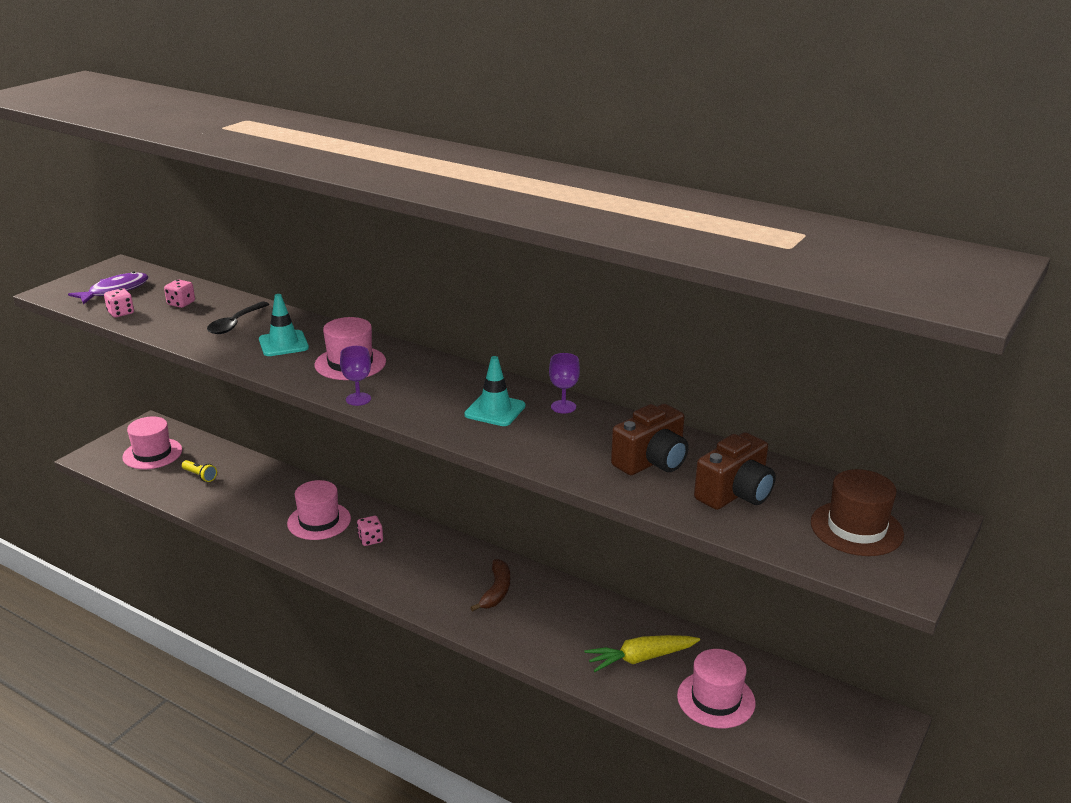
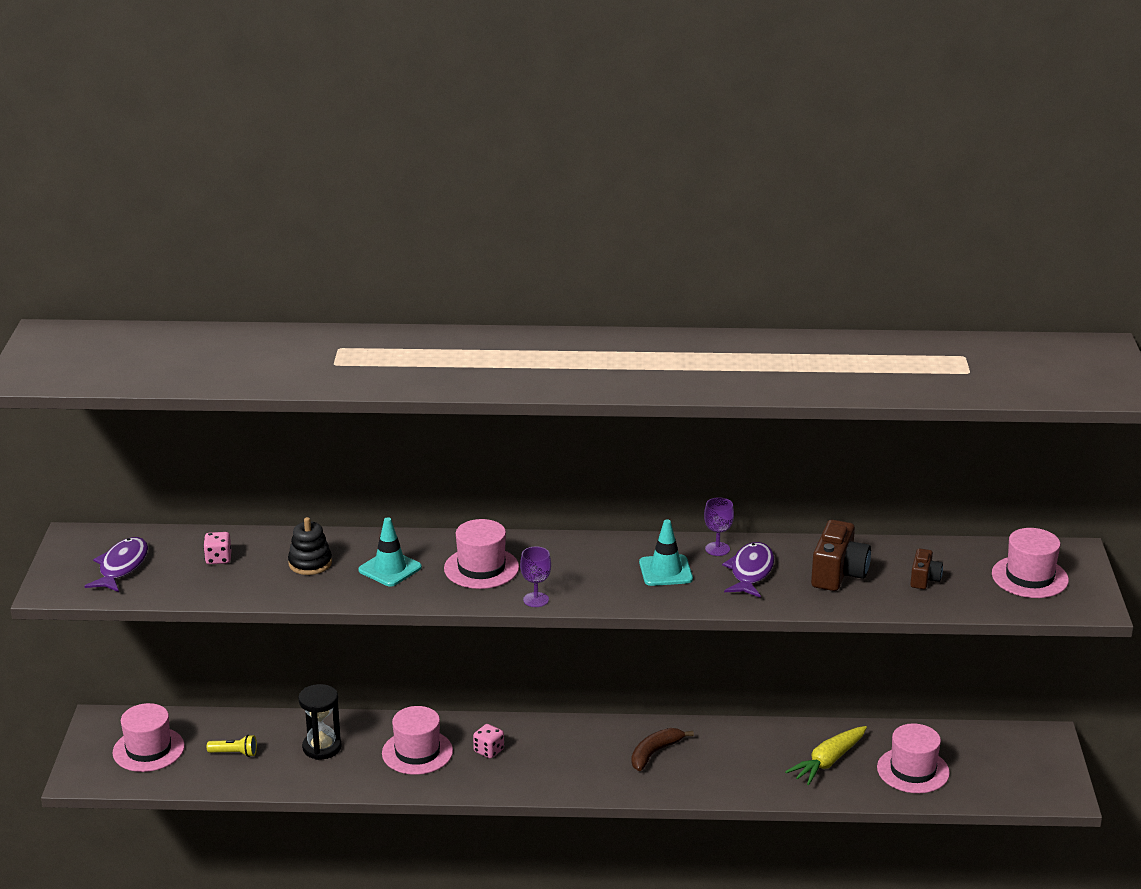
camera: 30 degrees left, 0 degrees up
(121, 313) = (170, 589): pink dice -> none
(235, 324) = (310, 563): black spoon -> black stacking toy
(259, 493) = (322, 747): none -> black hourglass
(496, 591) = (654, 753): brown banana -> brown banana turned 120 degrees counterclockwise
(570, 434) = (750, 572): none -> purple fish
(735, 494) = (924, 579): brown camera -> brown camera, size x0.57
(856, 528) = (1029, 577): brown hat -> pink hat

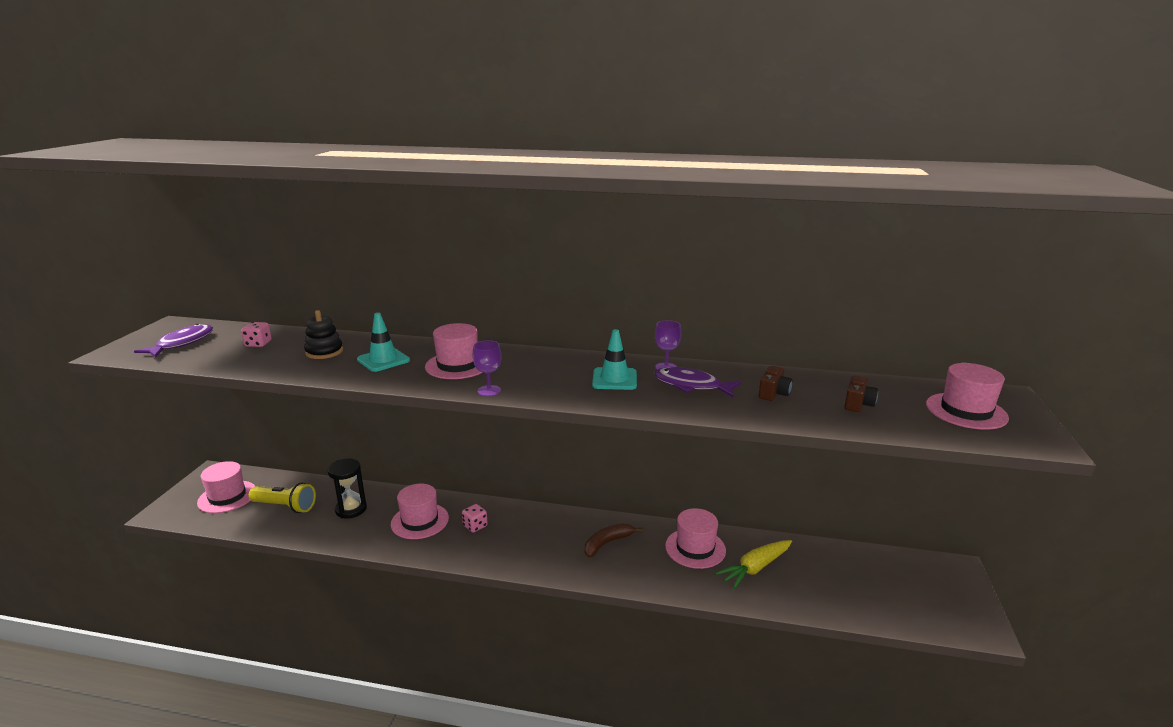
camera: 10 degrees right, 5 degrees down
(234, 753) = (285, 506): yellow flashlight -> yellow flashlight, size x1.73
(750, 572) = (691, 386): purple fish -> purple fish turned 90 degrees counterclockwise
(838, 574) = (773, 394): brown camera -> brown camera, size x0.57
(913, 770) = (832, 585): pink hat -> pink hat (695, 548)

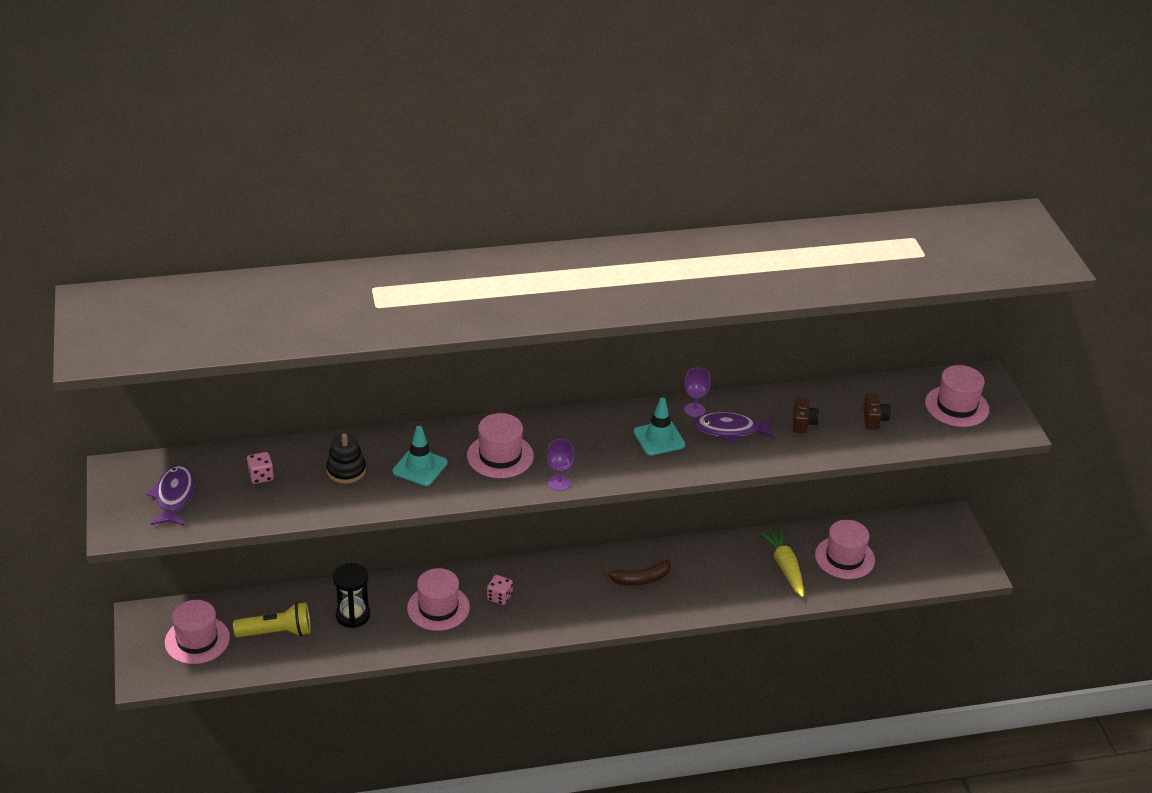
camera: 25 degrees left, 15 degrees up
(607, 543) = (640, 579): brown banana -> brown banana turned 135 degrees counterclockwise
(695, 548) = (723, 561): pink hat -> pink hat (844, 558)
(755, 568) = (784, 567): yellow carrot -> yellow carrot turned 135 degrees clockwise

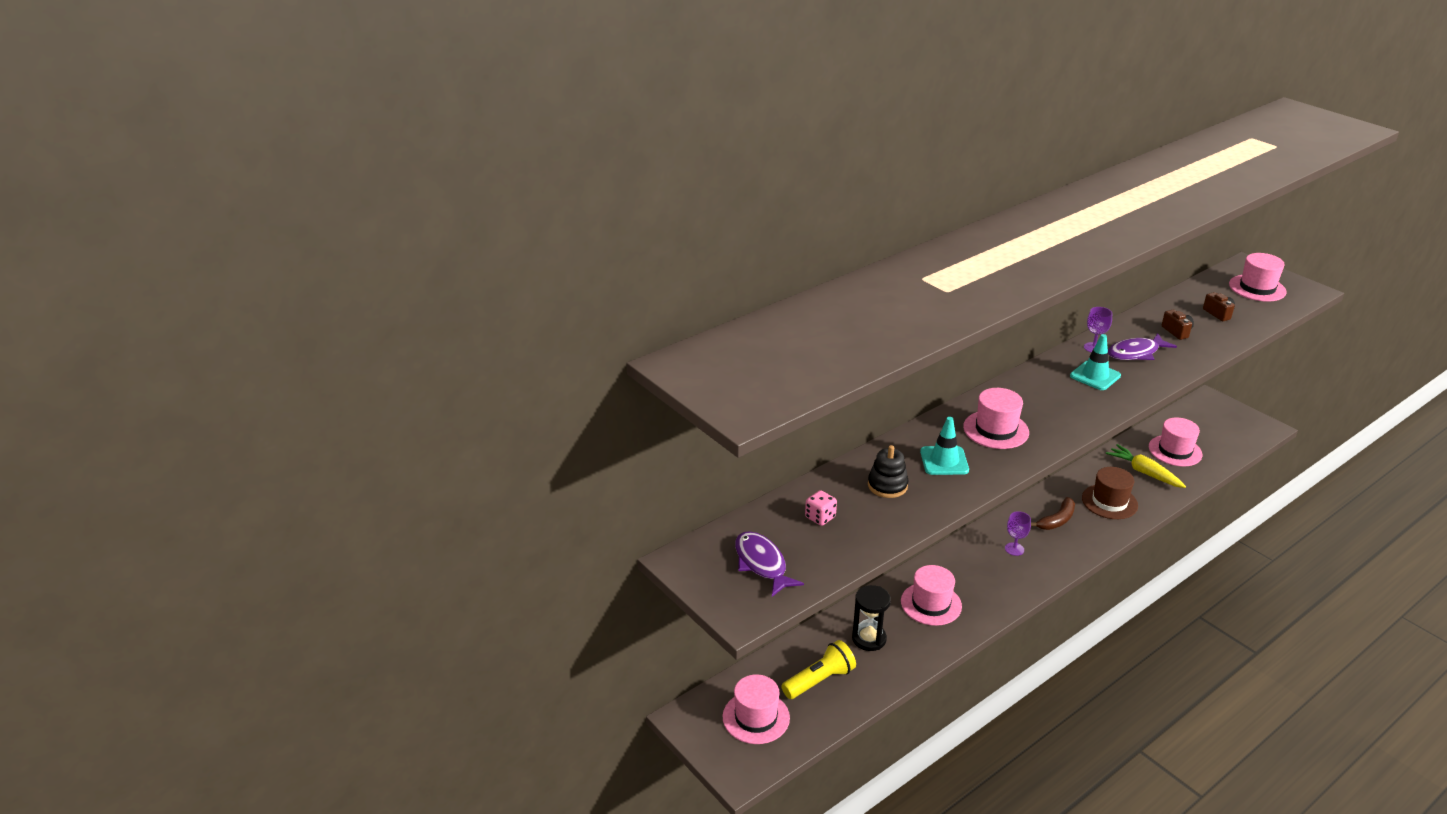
camera: 25 degrees left, 5 degrees down
(499, 597) = (969, 576): pink dice -> none
(559, 483) = (1065, 434): purple goblet -> purple goblet (1014, 549)
(714, 582) = (1109, 502): none -> brown hat

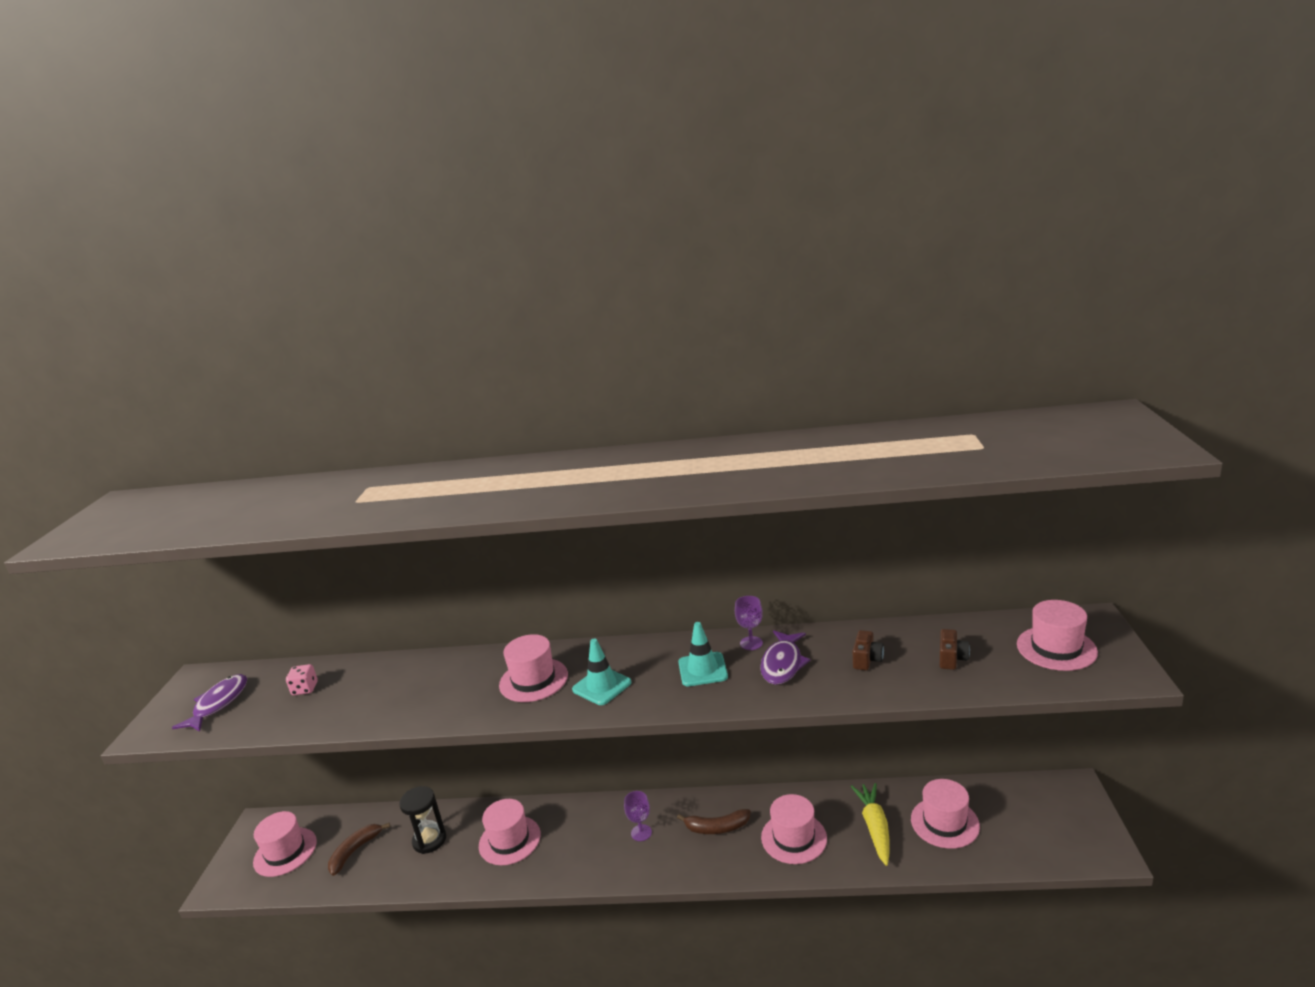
camera: 45 degrees right, 10 degrees down
(819, 680) = (355, 851): yellow flashlight -> brown banana
(887, 485) = (382, 687): black stacking toy -> none
(944, 461) = (451, 687): turquoise traffic cone -> turquoise traffic cone (602, 686)
(1109, 502) = (794, 838): brown hat -> pink hat
(1136, 353) = (783, 664): purple fish -> purple fish turned 90 degrees counterclockwise

